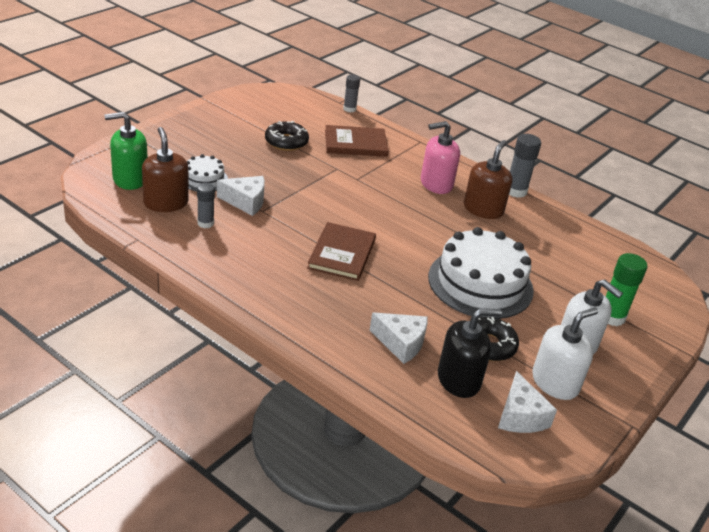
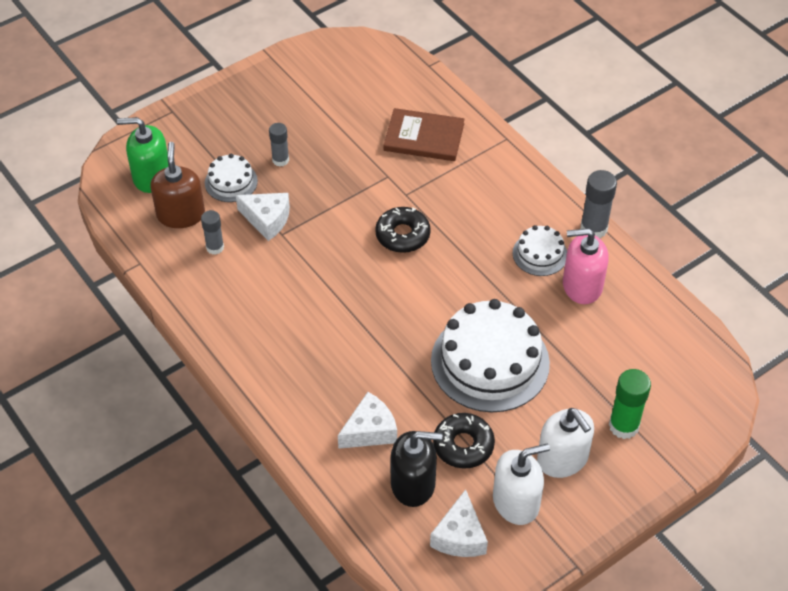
camera: 20 degrees right, 15 degrees up
(286, 142) = (341, 130): black donut -> black donut (402, 235)
(342, 254) = (349, 304): brown book -> none
(349, 109) = (437, 78): grey glue stick -> grey glue stick (280, 160)
(401, 343) = (370, 430): white cheese -> white cheese turned 75 degrees counterclockwise
(436, 184) = (498, 209): pink soap dispenser -> pink soap dispenser (582, 286)
(483, 209) = (540, 254): brown soap dispenser -> white cake

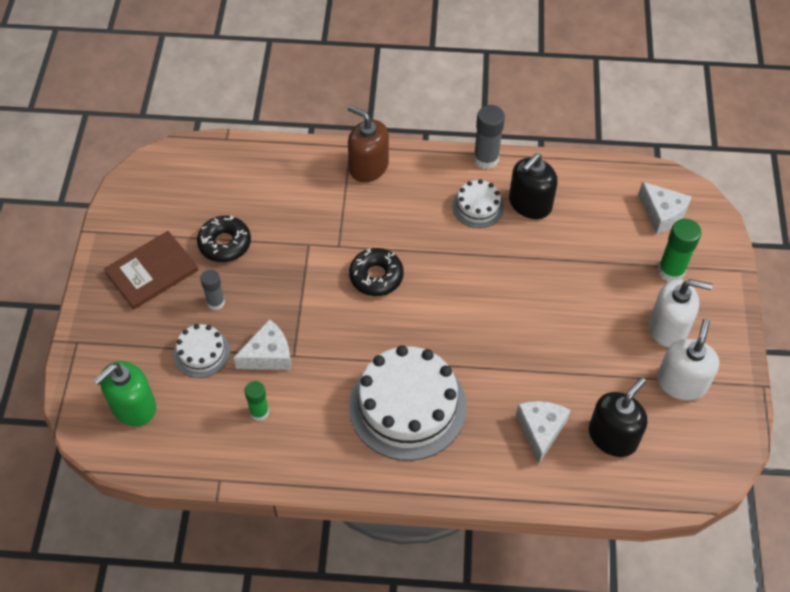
camera: 50 degrees left, 5 degrees up
(181, 214) = (198, 413): brown soap dispenser -> brown soap dispenser (368, 166)
(215, 247) = (259, 412): grey glue stick -> green glue stick
(424, 137) = (294, 194): brown book -> brown book (152, 272)
(460, 536) = (682, 439): white cheese -> white cheese (662, 214)
(463, 445) = (605, 379): black donut -> black donut (225, 243)
(490, 362) = (546, 308): white cake -> white cake (407, 406)
(582, 286) = (530, 204): pink soap dispenser -> black soap dispenser

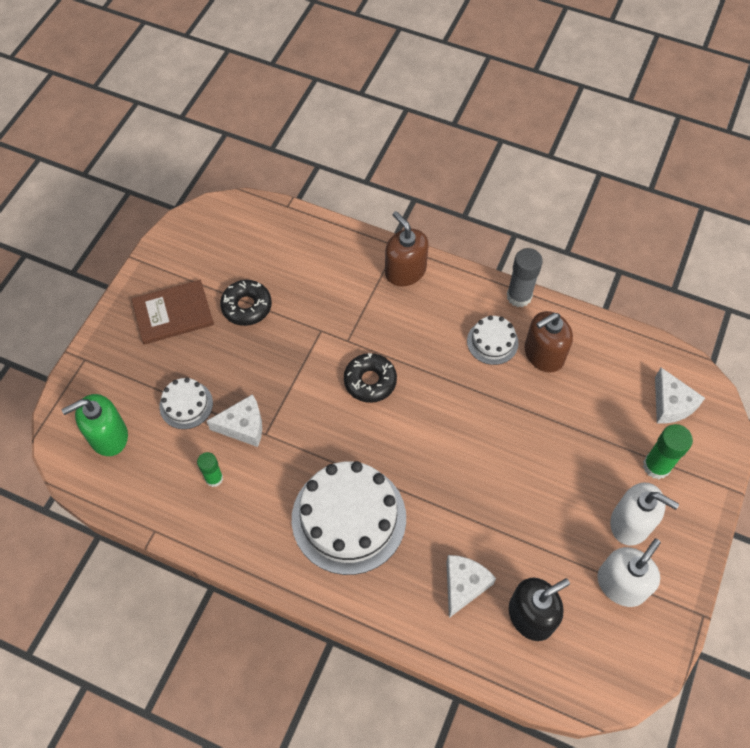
camera: 20 degrees right, 5 degrees up
(216, 302) = (217, 360): grey glue stick -> none
(530, 204) = (543, 354): black soap dispenser -> brown soap dispenser

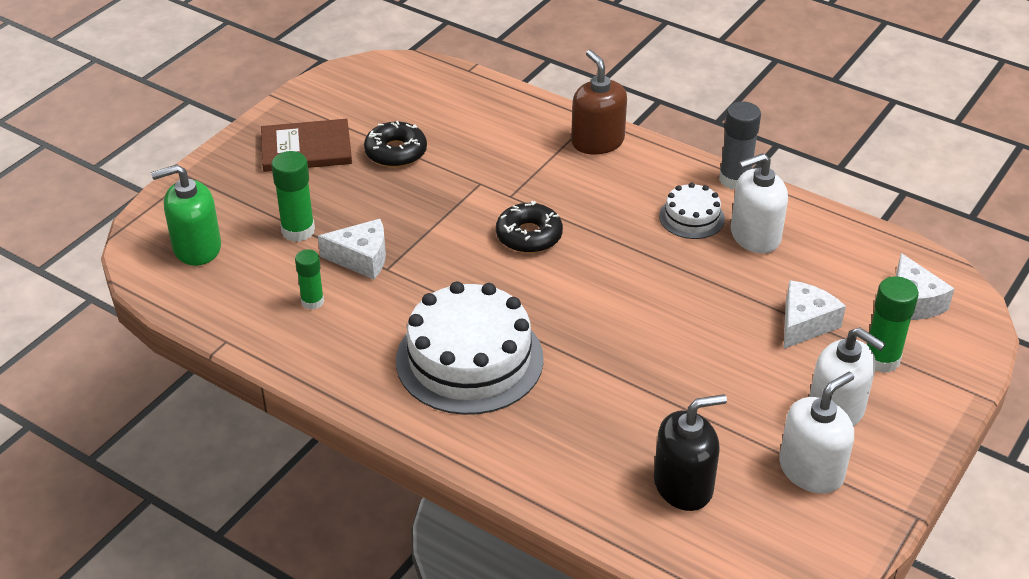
camera: 10 degrees right, 20 degrees down
(186, 404) = (298, 231): white cake -> green glue stick
(464, 585) = (601, 443): white cheese -> white cheese (805, 323)
(543, 354) = (755, 236): brown soap dispenser -> white soap dispenser

